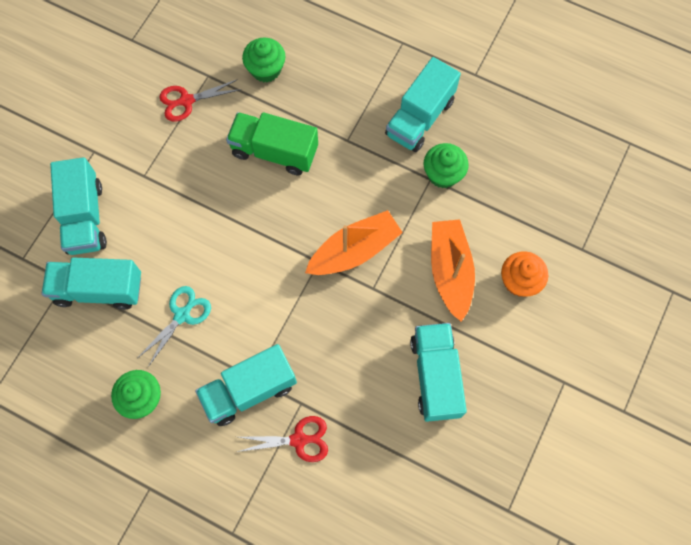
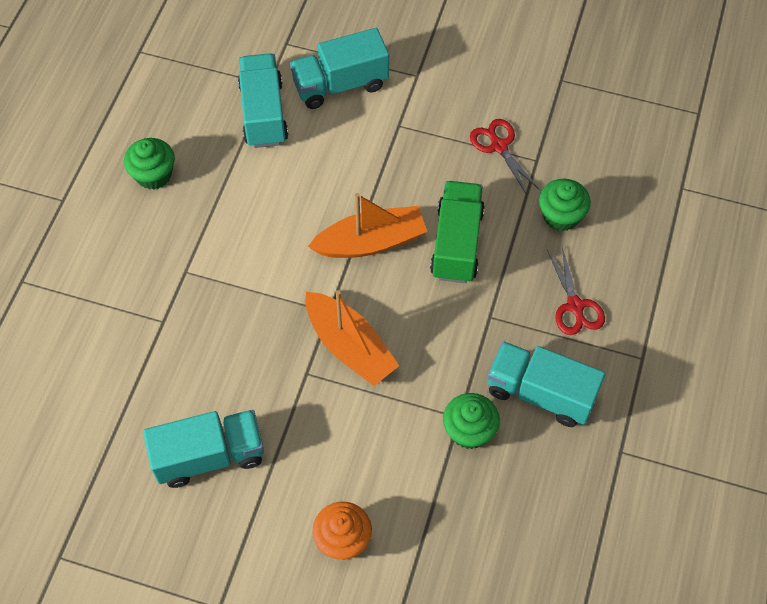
camera: 80 degrees right, 10 degrees down
(182, 315) = (246, 192): turquoise scissors -> none
(249, 390) = (172, 269): turquoise truck -> none
(299, 440) = (123, 326): red scissors -> red scissors (575, 306)
(450, 271) = (342, 456): orange boat -> orange boat (371, 242)

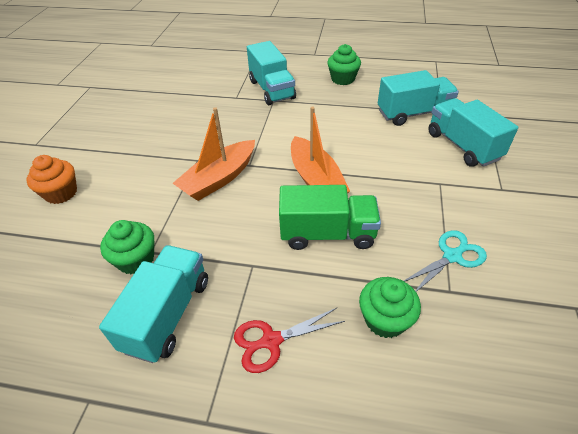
camera: 85 degrees right, 15 degrees down
(209, 456) = (139, 127): turquoise truck -> turquoise truck (272, 90)
(499, 146) = (452, 256): red scissors -> turquoise scissors

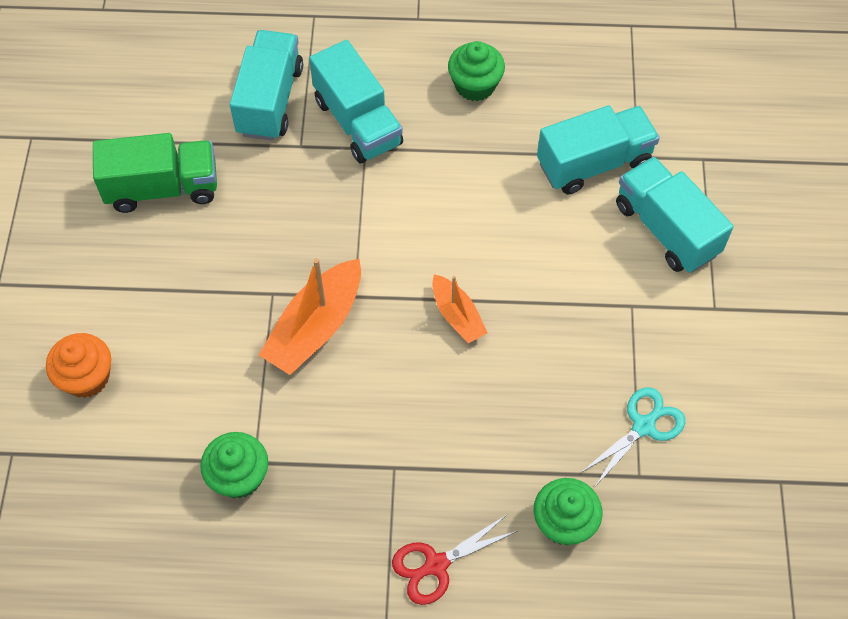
camera: 10 degrees left, 15 degrees up
(168, 314) = (305, 547): turquoise truck -> turquoise truck (270, 100)
(316, 180) = (457, 315): orange boat -> orange boat, size x0.59
(327, 234) = (484, 408): green truck -> green truck (162, 188)

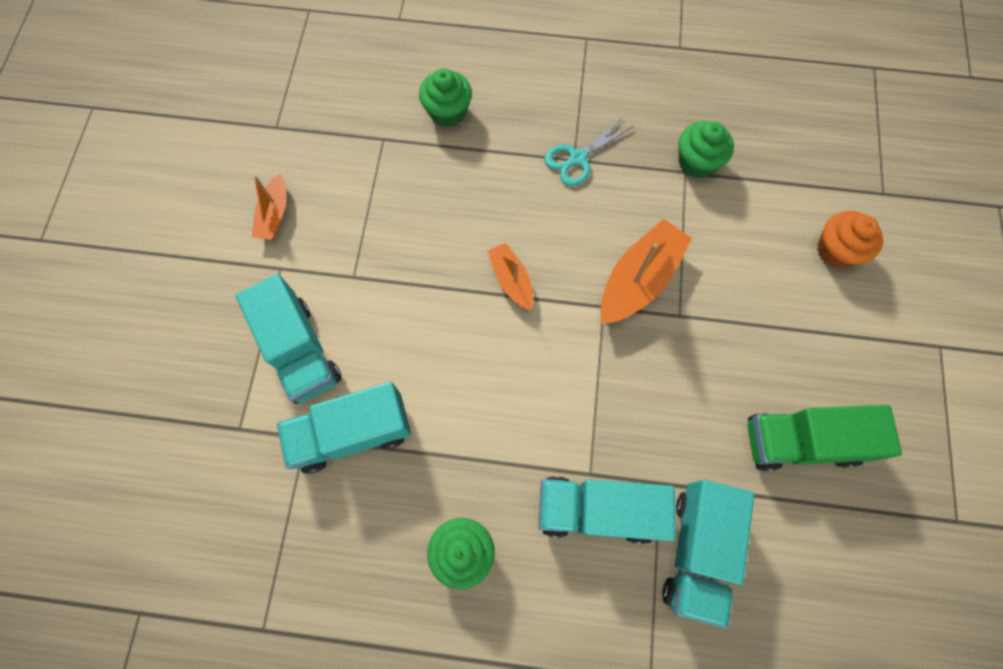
camera: 175 degrees left, 10 degrees up
(358, 122) = (598, 510): turquoise truck -> turquoise truck turned 60 degrees counterclockwise
(436, 565) = (546, 92): red scissors -> none
(643, 426) = (370, 175): turquoise scissors -> turquoise scissors (577, 158)
(742, 367) = (274, 215): none -> orange boat

